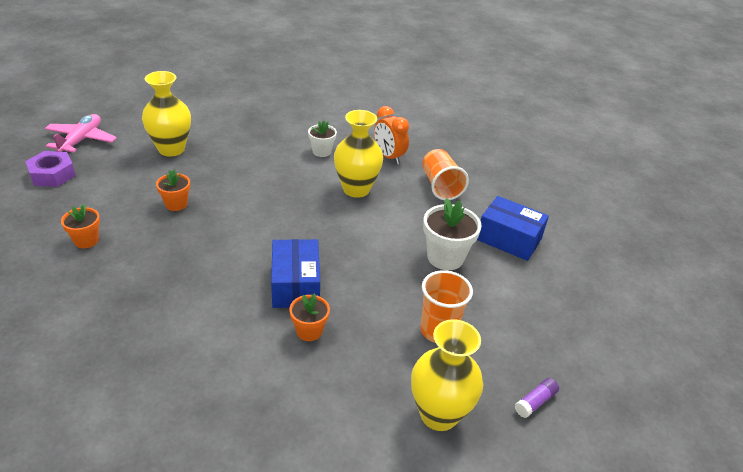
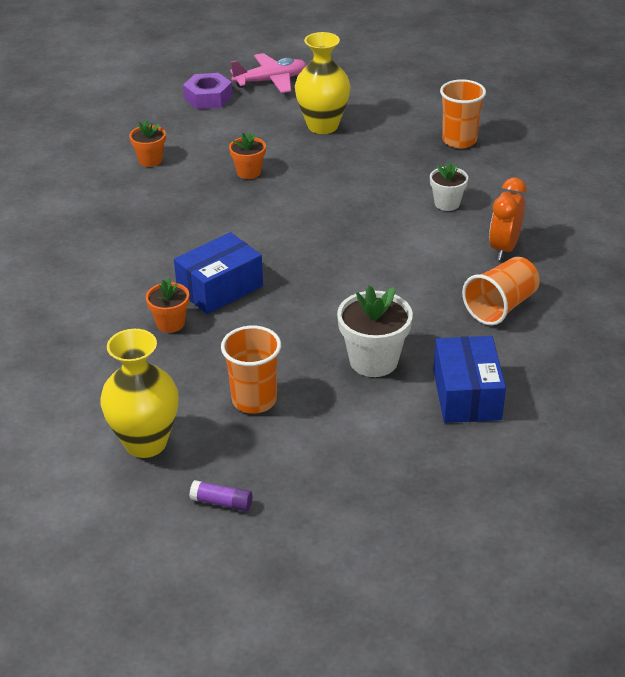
camera: 60 degrees right, 0 degrees up
(265, 115) = (459, 140): none -> orange cup
(356, 189) = (411, 255): yellow vase -> none

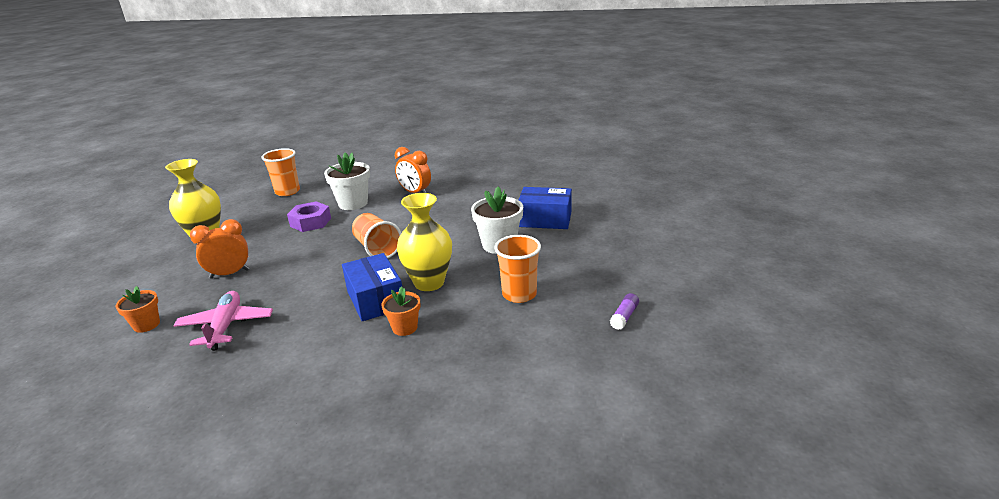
camera: 75 degrees left, 10 degrees down
(146, 443) = (550, 350): yellow vase -> yellow vase (429, 283)
(208, 98) = (85, 285): purple nut -> purple nut (310, 222)
(248, 172) = (229, 274): orange flower pot -> orange clock
(271, 81) = (106, 252): pink plane -> pink plane (226, 326)
(447, 203) = (353, 203): white flower pot -> white flower pot, size x1.64
(500, 306) = (470, 200): orange cup -> orange cup (377, 248)

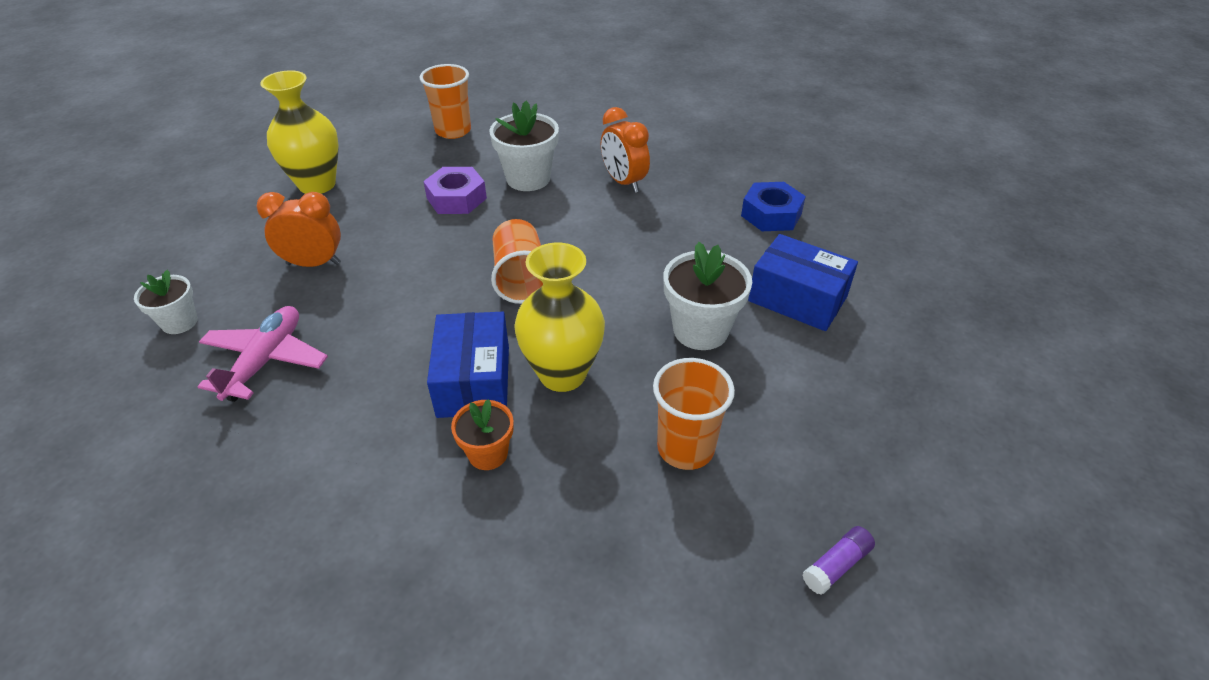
camera: 20 degrees right, 15 degrees up
(146, 325) = (179, 322): orange flower pot -> white flower pot
(510, 188) = (771, 214): none -> blue nut

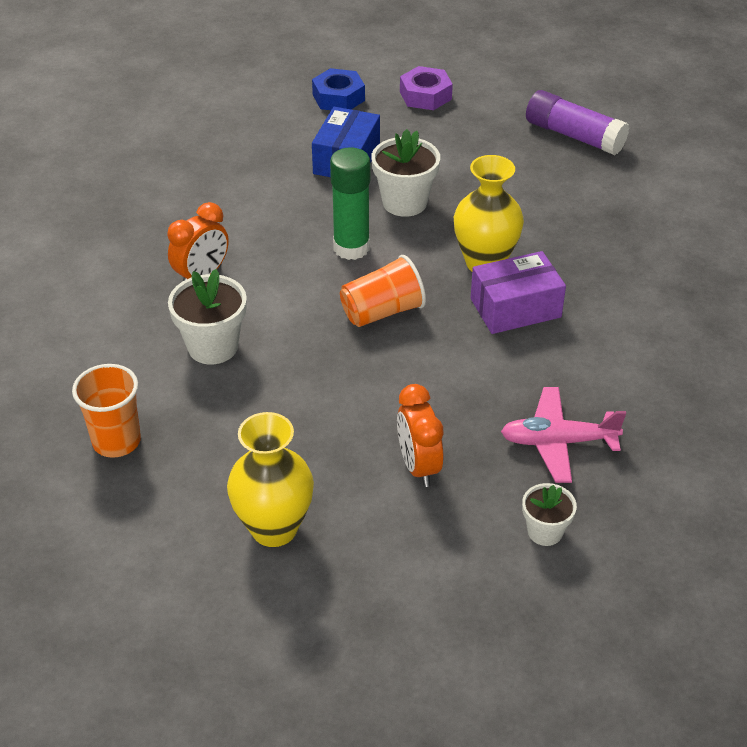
camera: 105 degrees left, 0 degrees up
(456, 198) = (267, 393): purple nut -> purple nut (425, 95)
(474, 381) = (515, 308): blue box -> purple box
(488, 454) = (577, 282): orange flower pot -> none
(630, 275) = (351, 248): none -> green glue stick
(685, 448) = (522, 196): orange cup -> none
(771, 214) = (232, 179): blue nut -> blue nut (338, 97)
(836, 565) = (574, 136): purple glue stick -> purple glue stick, size x2.17

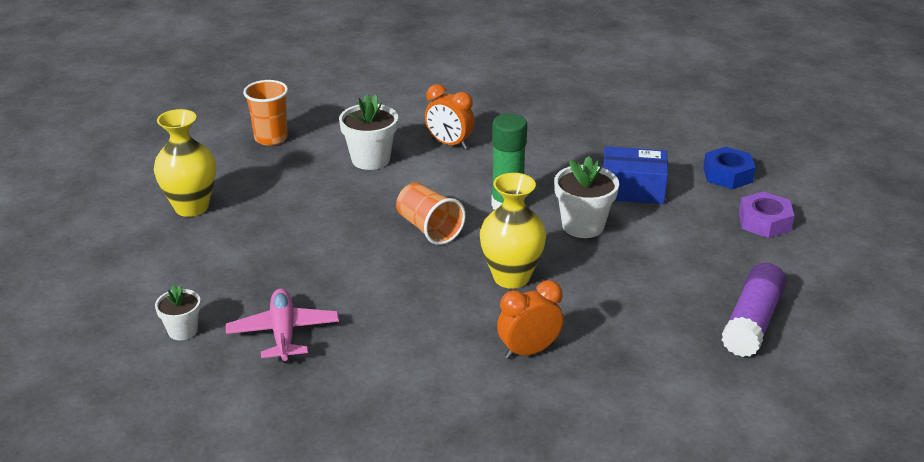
camera: 80 degrees right, 10 degrees down
(418, 466) = (252, 263): orange clock -> orange clock (529, 351)
(515, 308) = (453, 299): purple box -> none

